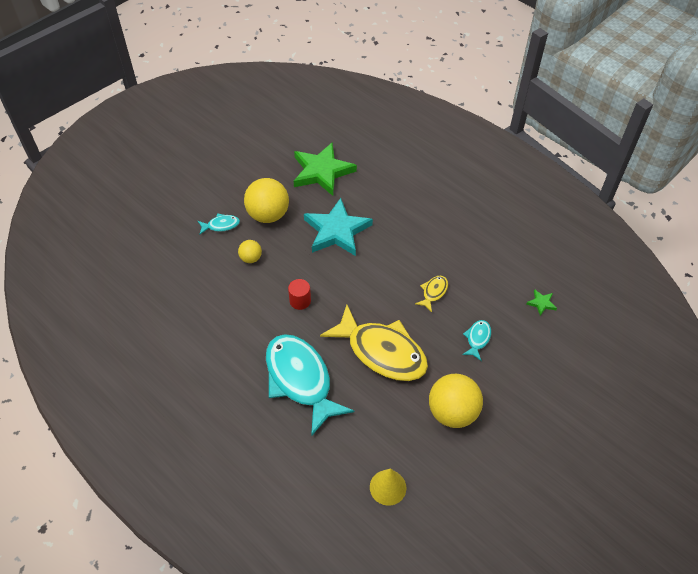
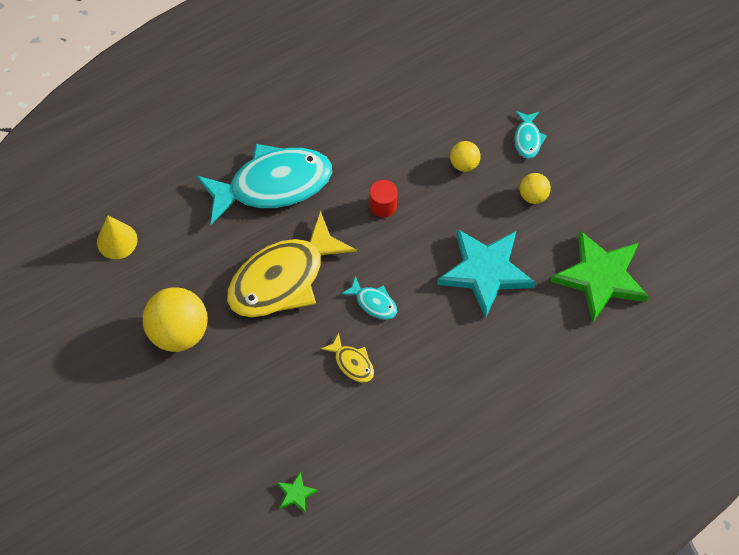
camera: 105 degrees right, 10 degrees up
(268, 215) = (533, 195): yellow ball -> yellow ball, size x0.51
(477, 339) = (267, 393): turquoise fish -> turquoise fish (373, 302)

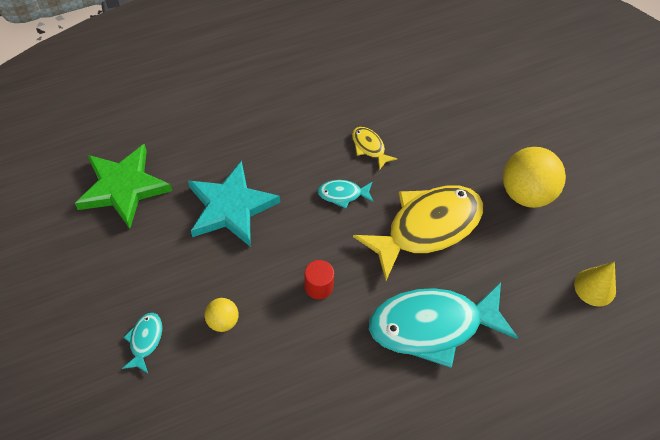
camera: 175 degrees left, 5 degrees down
(296, 494) = (426, 62): green star -> none
(373, 302) = (343, 194): turquoise fish -> turquoise fish turned 45 degrees counterclockwise
(533, 195) = (160, 276): yellow ball -> none

